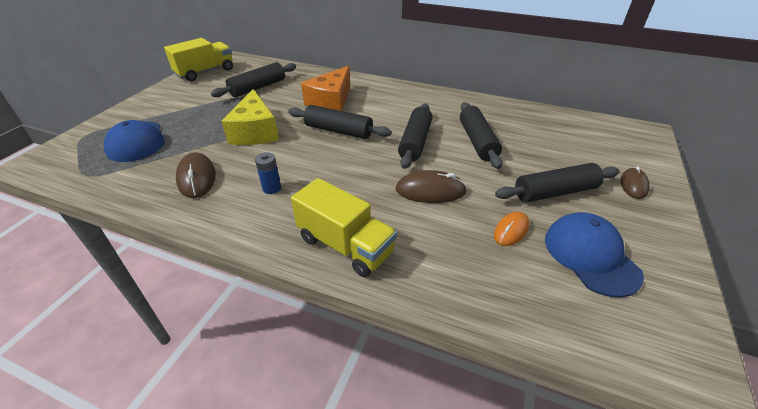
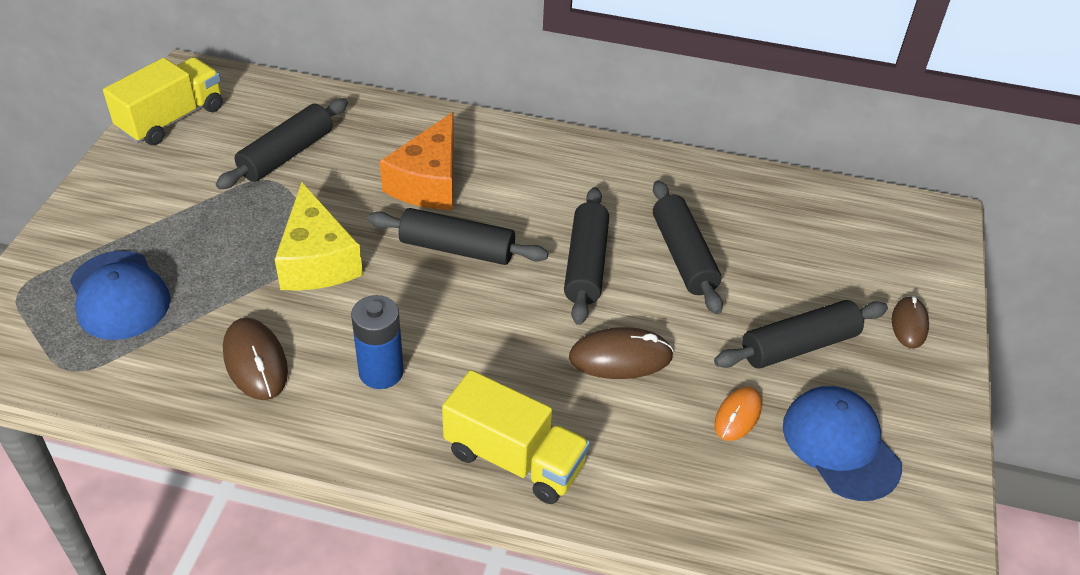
camera: 10 degrees left, 5 degrees up
(272, 188) = (381, 372): blue battery -> blue battery, size x1.58

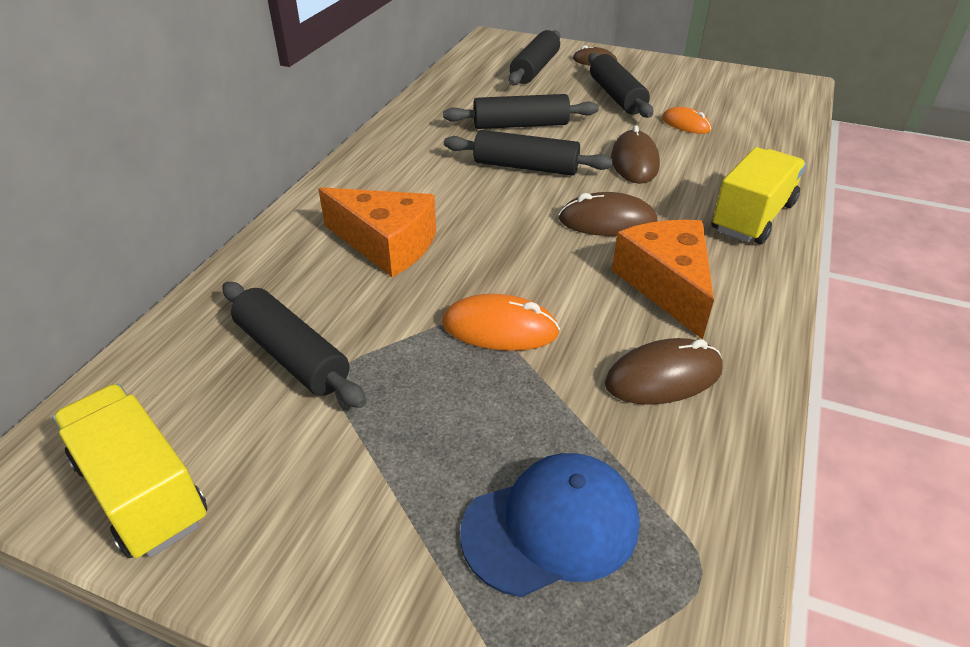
camera: 80 degrees left, 5 degrees down
(317, 260) = (500, 328): yellow cheese -> orange mouse
(381, 372) = (666, 285): blue battery -> orange cheese
(457, 249) = (495, 232): black rolling pin -> black rolling pin (535, 69)
(487, 330) = (607, 221): none -> brown mouse
(840, 445) = (704, 96): blue cap -> none

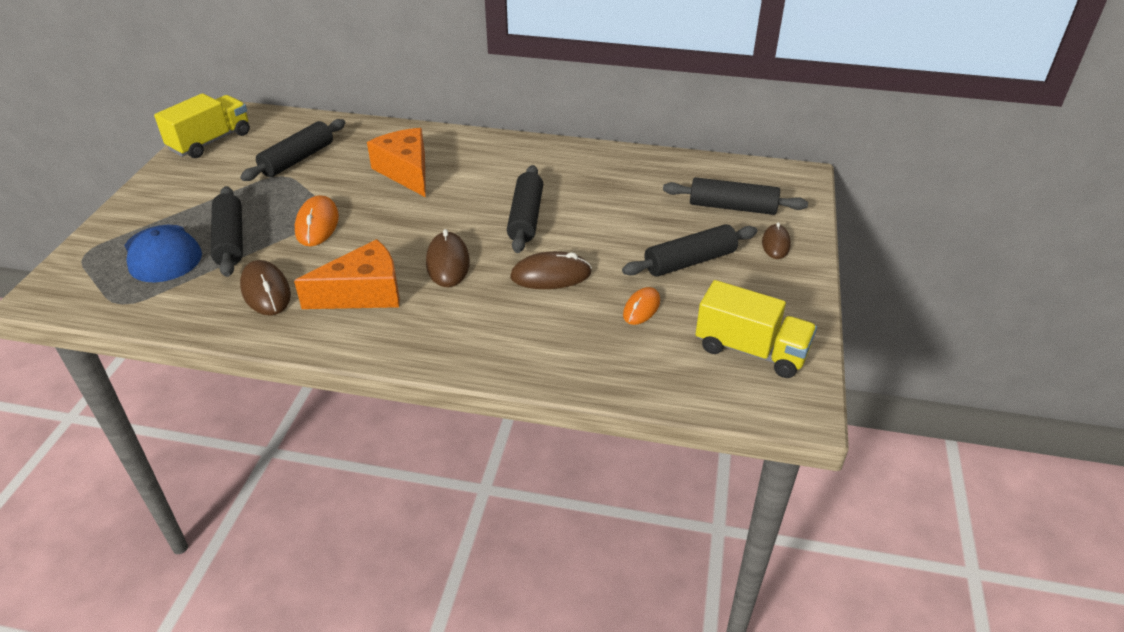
camera: 80 degrees right, 0 degrees up
(386, 245) = (406, 171): orange cheese -> orange cheese turned 135 degrees clockwise
(520, 125) = (601, 209): black rolling pin -> black rolling pin (230, 240)
(752, 217) = (465, 344): yellow truck -> yellow truck (750, 350)

